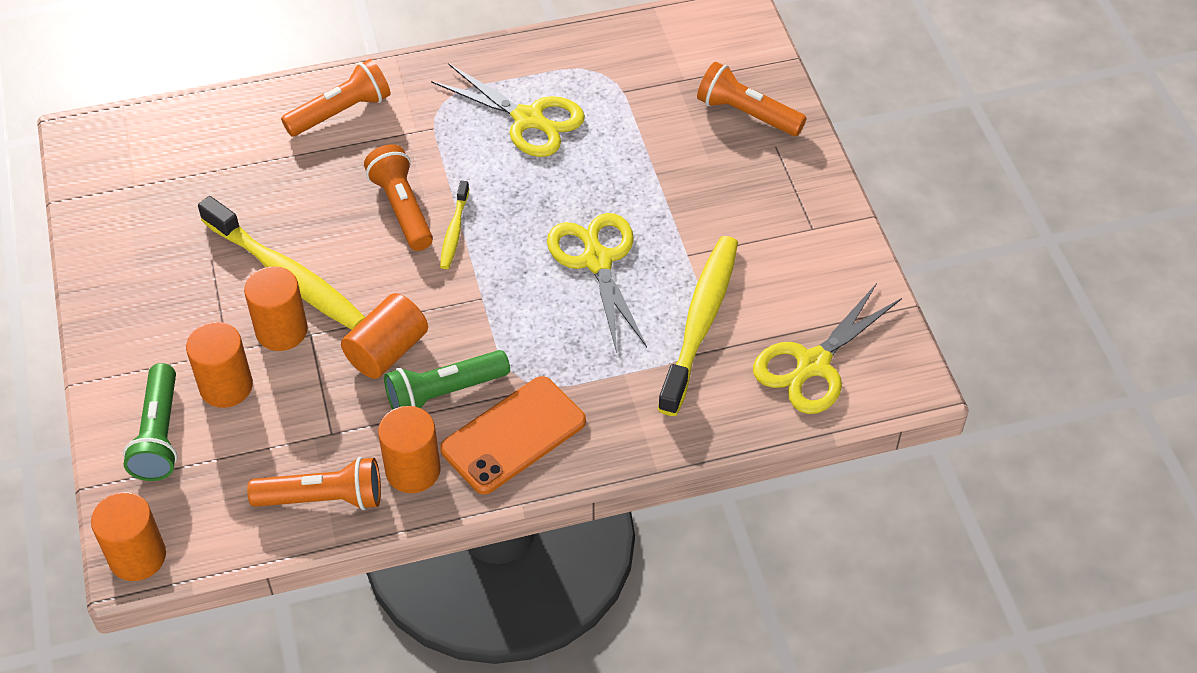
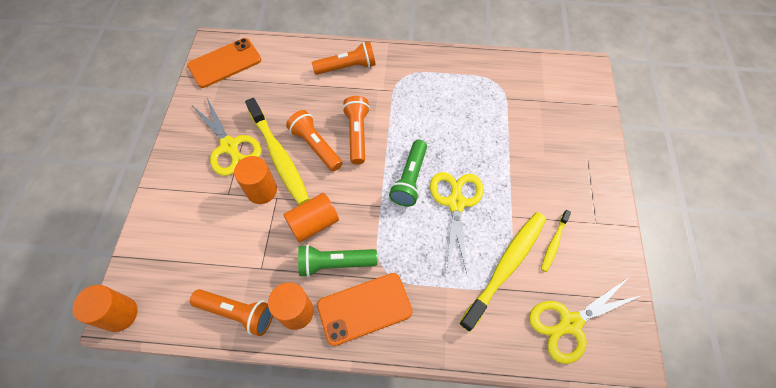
camera: 20 degrees right, 10 degrees up
(120, 161) = (225, 63): none -> orange phone
(159, 435) = (168, 235): green flashlight -> green flashlight (410, 179)
(226, 386) = (217, 216): orange cylinder -> none
(454, 231) = (381, 157): yellow toothbrush -> yellow toothbrush (554, 243)
(528, 119) = (447, 100): yellow scissors -> yellow scissors (229, 146)
(747, 114) = (576, 133): orange flashlight -> orange flashlight (316, 146)

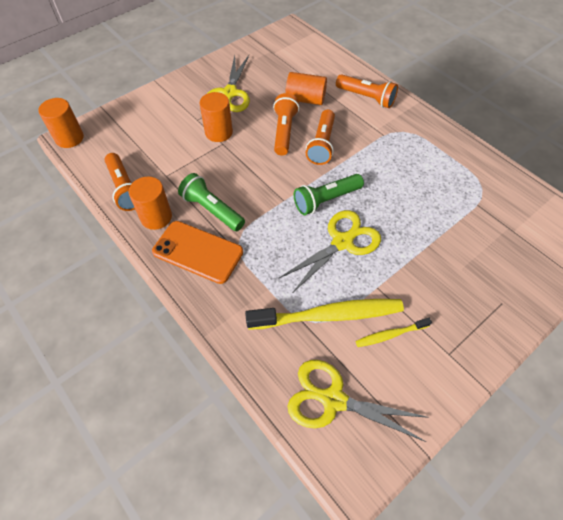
camera: 45 degrees right, 5 degrees down
(225, 63) = (284, 43): orange phone -> none
(279, 156) = (253, 120): yellow toothbrush -> none
(313, 223) = (227, 176): orange cylinder -> orange cylinder (305, 99)
(357, 134) = (322, 144): orange flashlight -> orange flashlight turned 150 degrees clockwise

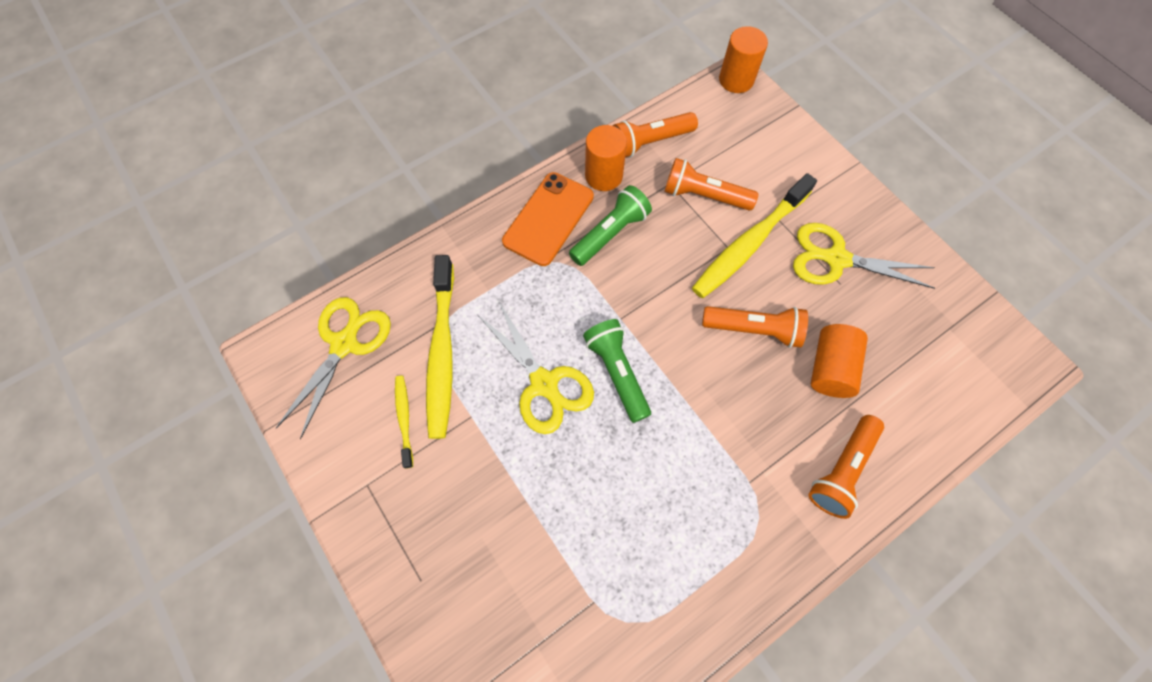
camera: 95 degrees right, 10 degrees up
(219, 132) = (750, 243): orange cylinder -> yellow toothbrush
(322, 144) = (726, 381): orange flashlight -> orange flashlight (704, 196)

